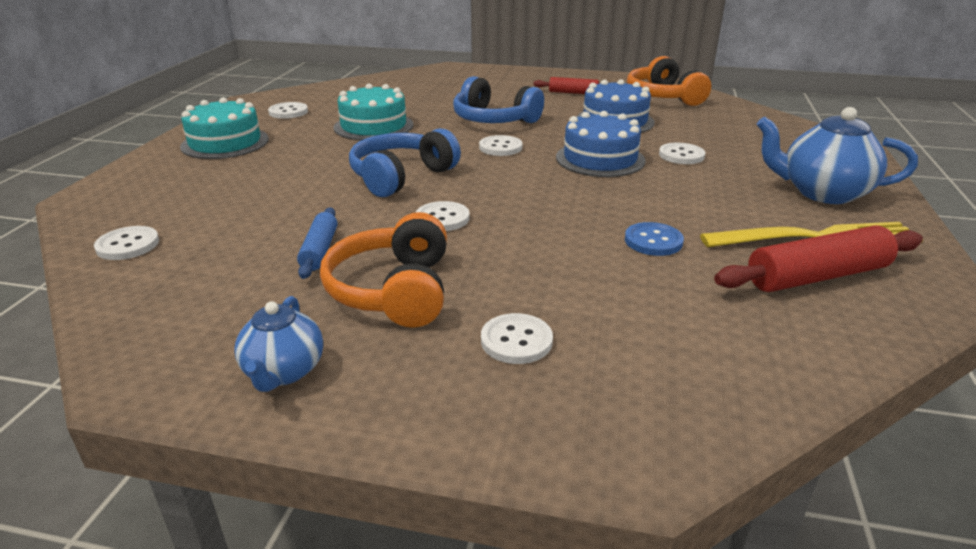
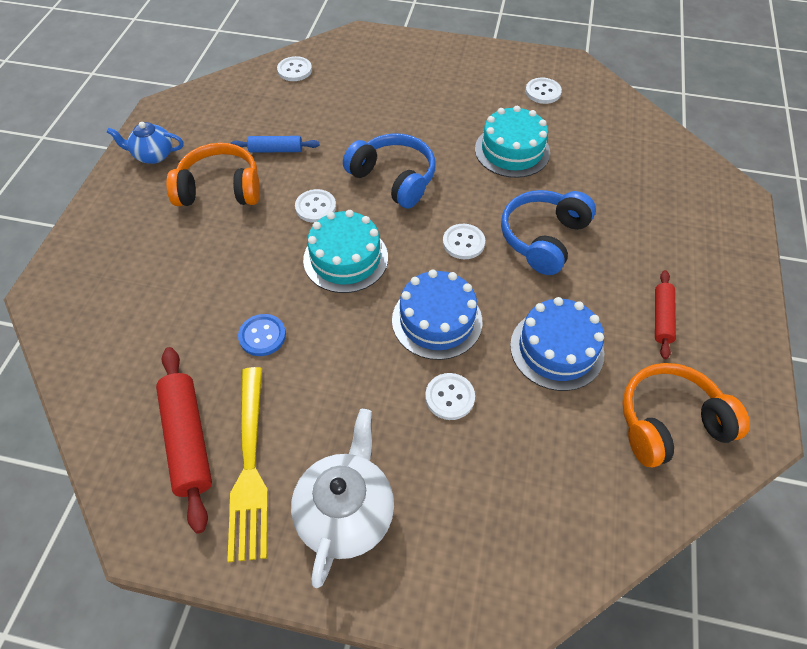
camera: 90 degrees right, 25 degrees up
(225, 143) = (462, 71): turquoise cake -> turquoise cake (345, 258)
(516, 341) = (154, 246): white button -> none
(822, 193) = (346, 512): blue teapot -> white teapot

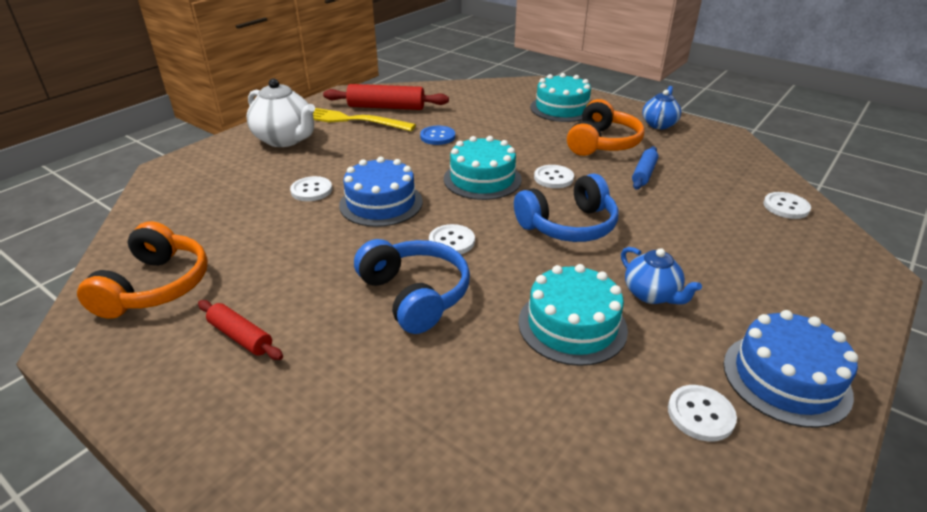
camera: 115 degrees right, 20 degrees down
(131, 242) = (561, 108): none -> turquoise cake
(454, 121) = (652, 294): none -> blue teapot
(556, 349) = (289, 253): blue cake -> blue cake (786, 378)

